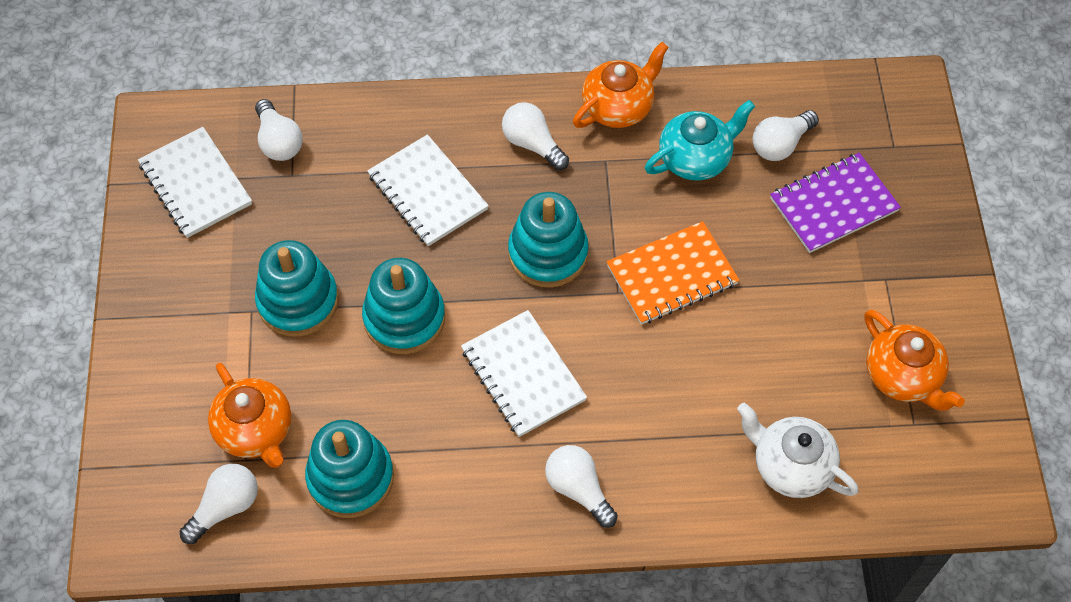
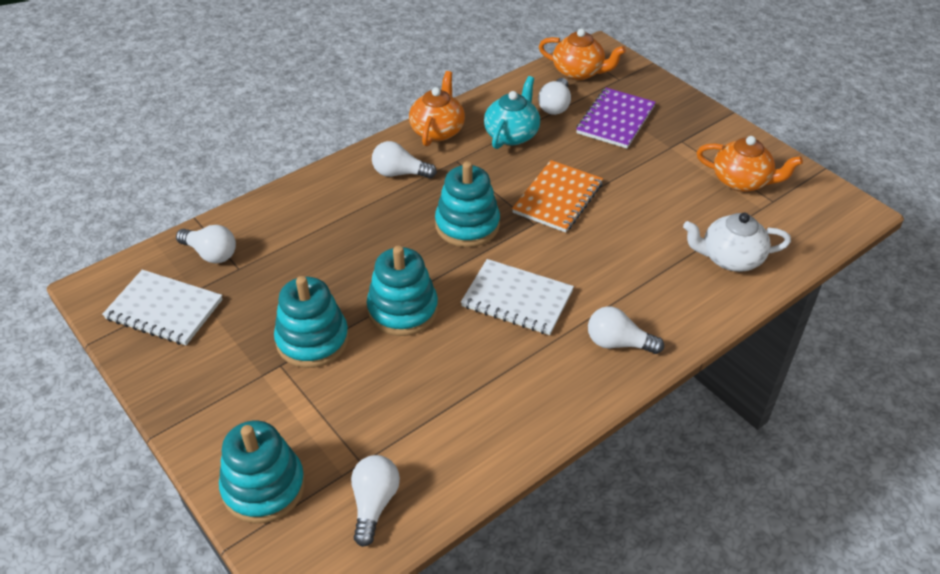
camera: 35 degrees left, 15 degrees down
(255, 430) = (352, 439): orange teapot -> orange teapot (578, 72)
(350, 477) = (454, 427): turquoise stacking toy -> turquoise stacking toy (264, 487)
(428, 192) = (351, 231): white notebook -> none

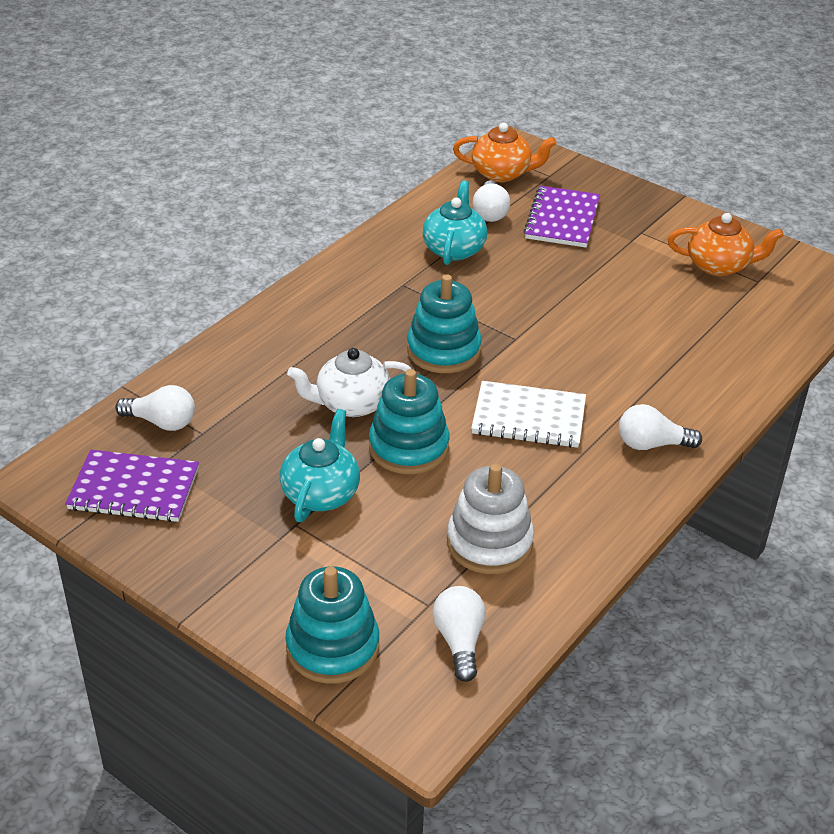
camera: 15 degrees left, 5 degrees down
(164, 309) = (134, 489): white notebook -> purple notebook
(312, 340) = (321, 493): turquoise stacking toy -> turquoise teapot
(399, 173) = (344, 306): white light bulb -> none
(437, 131) = (368, 255): orange teapot -> none
(437, 413) = (489, 543): none -> white stacking toy
(557, 198) = (531, 309): orange notebook -> none
(730, 258) = (735, 344): white teapot -> white teapot (351, 404)

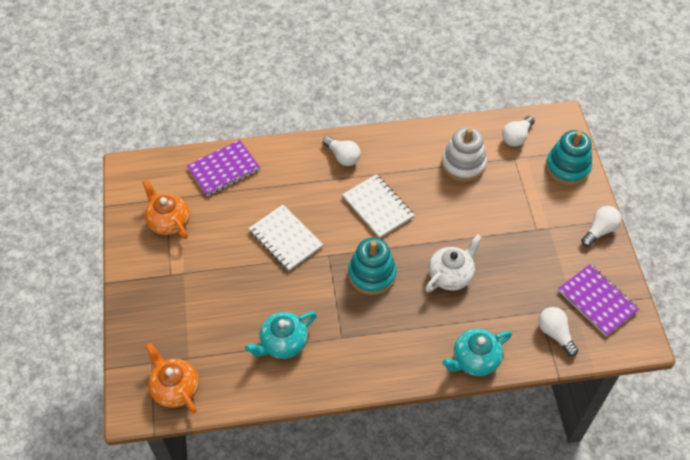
camera: 135 degrees left, 15 degrees up
(321, 493) = (511, 236): turquoise teapot -> turquoise teapot (475, 360)
(351, 404) = (451, 275): white teapot -> white teapot turned 75 degrees counterclockwise
(408, 447) = (449, 231): turquoise stacking toy -> none
(490, 212) = (227, 357): white light bulb -> white light bulb (600, 230)
(562, 219) = (196, 318): purple notebook -> purple notebook (223, 169)
(582, 324) = (286, 239): none -> white notebook

